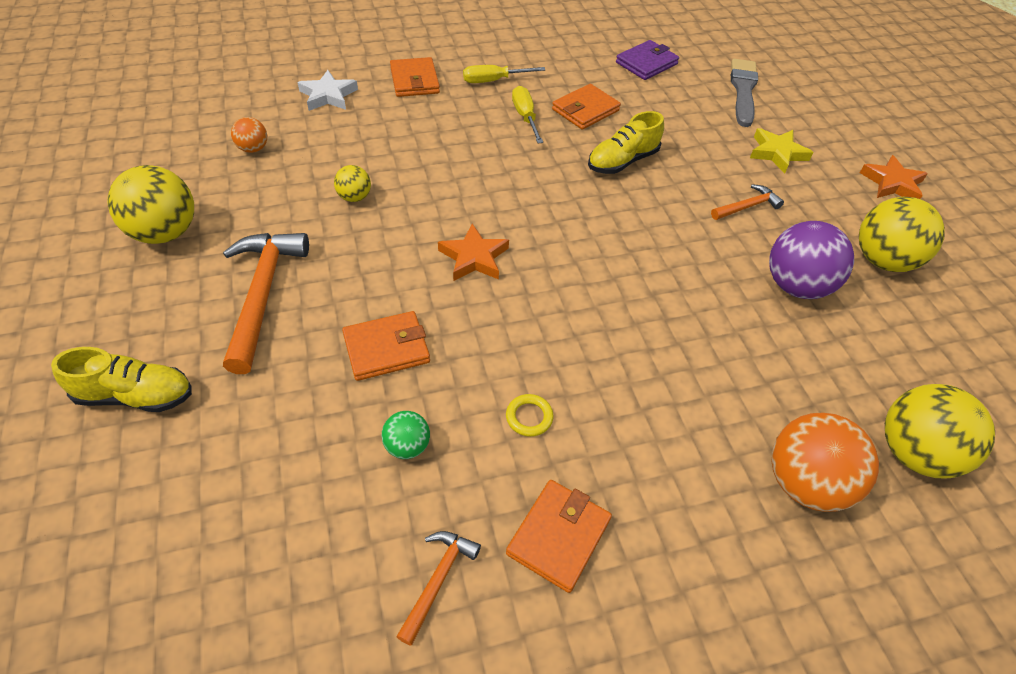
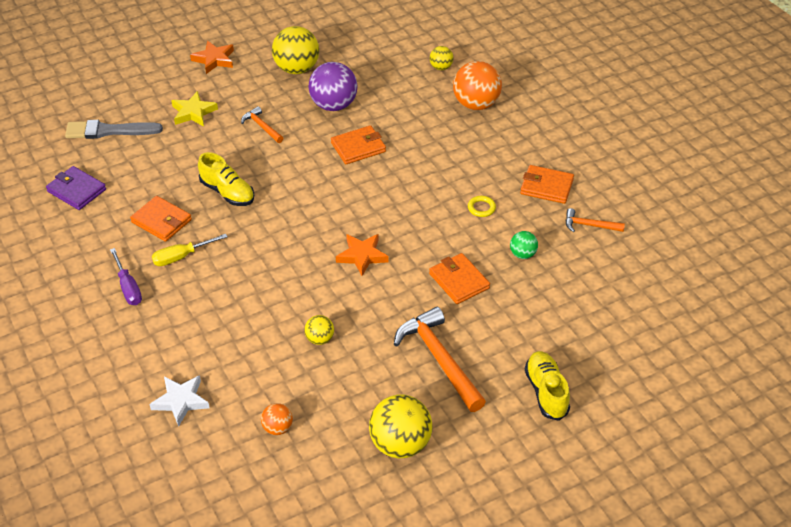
camera: 100 degrees left, 5 degrees down
(262, 294) = (439, 359): orange hammer -> orange hammer turned 75 degrees clockwise
(414, 81) = (140, 343): orange wallet -> orange wallet (358, 147)
(493, 81) = (128, 287): yellow screwdriver -> purple screwdriver
(914, 453) = (441, 67): yellow ball -> yellow ball, size x0.51

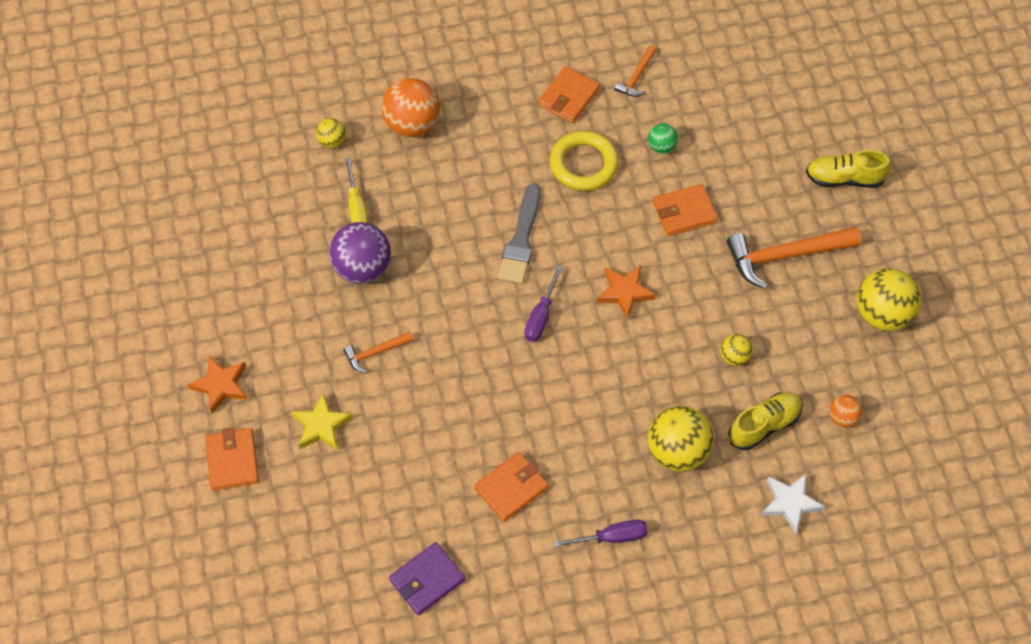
camera: 75 degrees left, 15 degrees up
(109, 131) = (323, 530): grey brush -> grey brush (521, 240)
(181, 257) = (577, 474): yellow screwdriver -> yellow screwdriver (356, 207)
(227, 192) = (483, 409): yellow shoe -> yellow shoe (764, 425)
(296, 69) = (276, 294): yellow ball -> yellow ball (677, 451)
(322, 209) = (541, 316): none -> purple screwdriver
(358, 147) = (448, 258): orange wallet -> orange wallet (232, 460)
(481, 208) = (583, 164): yellow ring -> yellow ring, size x2.18

